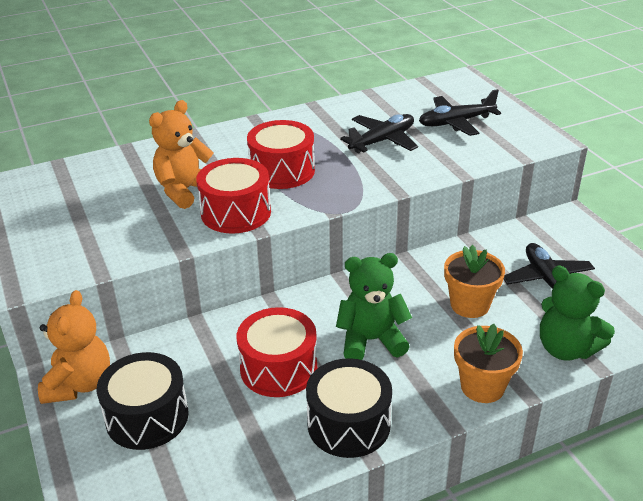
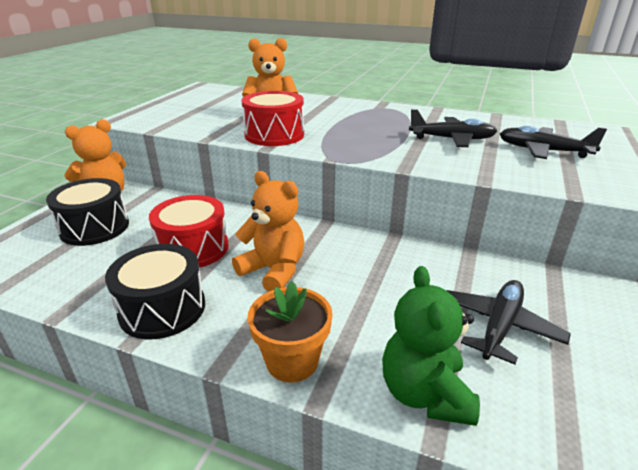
camera: 45 degrees right, 5 degrees down
(282, 171) = (345, 128): red drum -> none
(371, 340) = (273, 270): green teddy bear -> orange teddy bear
(470, 305) = (389, 296): orange flower pot -> none

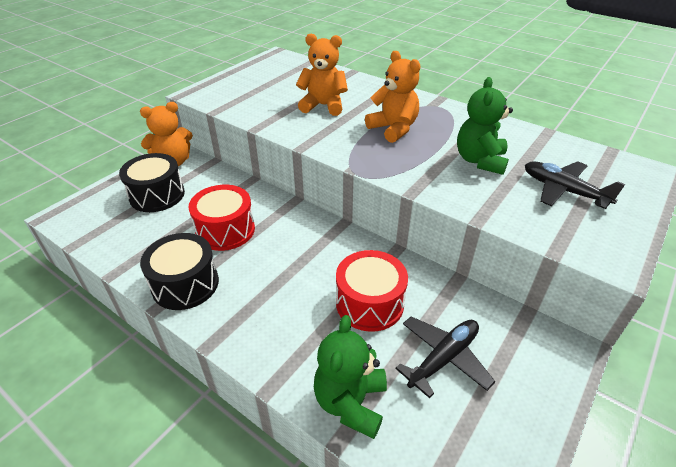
camera: 15 degrees right, 10 degrees up
(273, 270) = (280, 265): orange teddy bear -> orange teddy bear (393, 129)
(274, 135) = (315, 131): red drum -> red drum (369, 303)
(292, 361) = (263, 351): orange flower pot -> none
(452, 139) = (480, 161): black plane -> green teddy bear

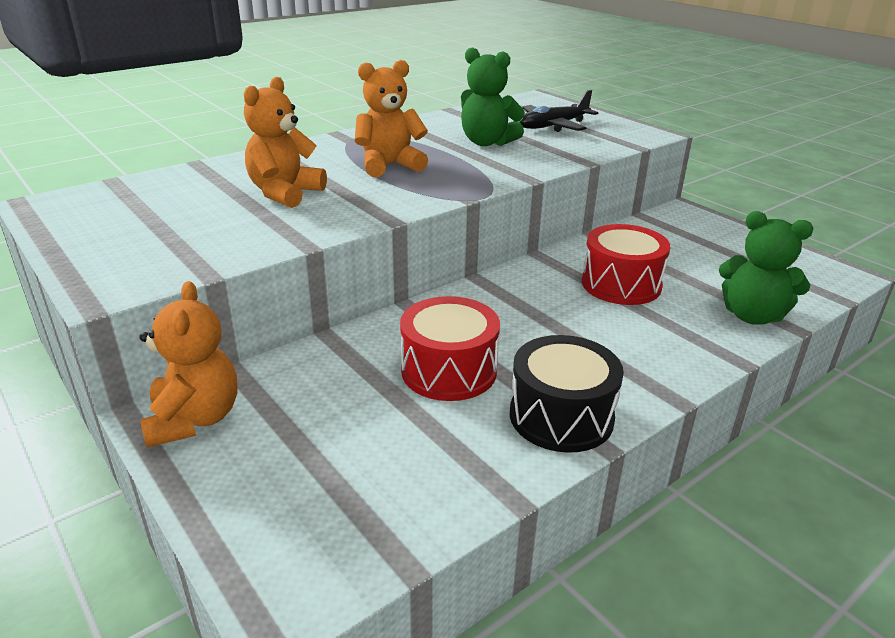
camera: 75 degrees left, 10 degrees down
(157, 195) = (301, 444): black drum -> none
(443, 358) = (696, 262): black plane -> none

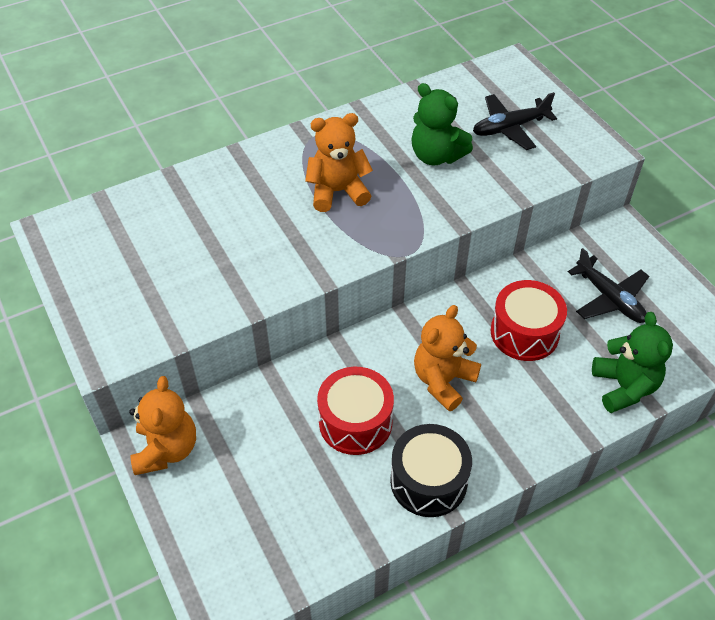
camera: 10 degrees right, 20 degrees up
(285, 193) = (242, 231): orange teddy bear -> orange teddy bear (443, 381)
(698, 255) = (610, 298): none -> black plane
(752, 316) = (624, 387): green teddy bear -> green teddy bear turned 135 degrees counterclockwise

